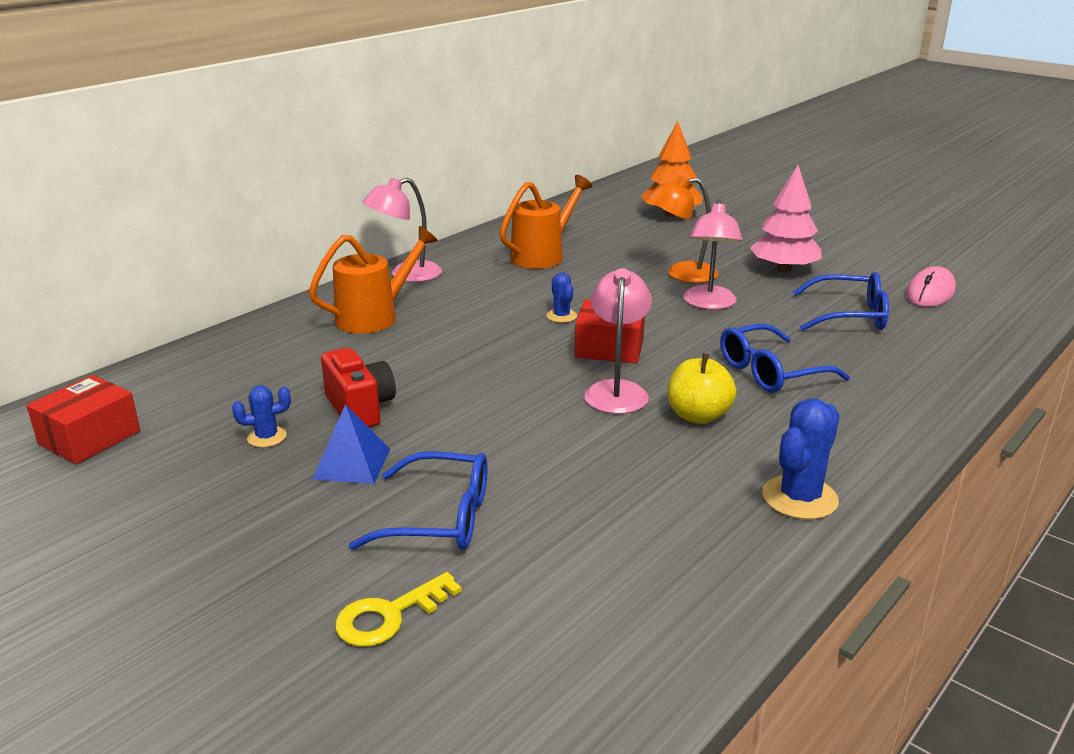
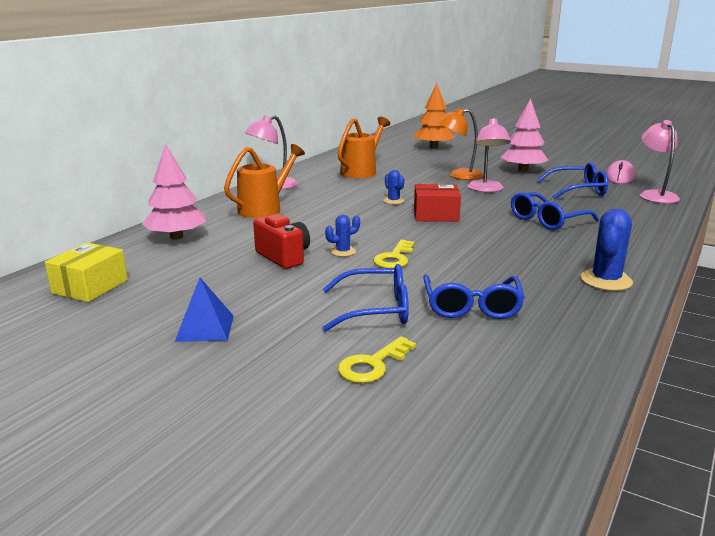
camera: 10 degrees left, 5 degrees down
(89, 437) = (90, 286): red box -> yellow box
(235, 359) = (176, 237): none -> pink tree
(267, 437) = (225, 277): blue cactus -> blue cactus (343, 251)
(352, 464) = (296, 286): blue pyramid -> blue pyramid (205, 328)
(511, 425) = (394, 258): none -> yellow key
(576, 526) = (471, 306): none -> blue glasses
(617, 390) = (454, 236): pink lamp -> pink lamp (655, 195)
(698, 416) = (515, 245): yellow apple -> none

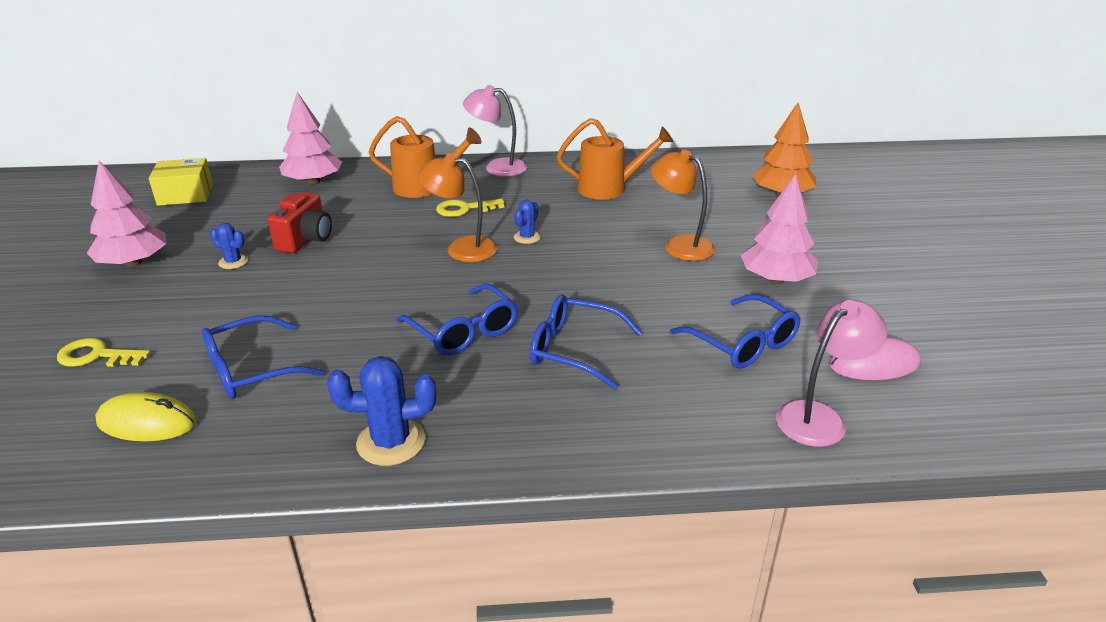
camera: 55 degrees right, 10 degrees up
(205, 328) = (133, 263): blue pyramid -> pink tree
(343, 251) = (343, 261): blue cactus -> blue cactus (233, 262)
(376, 310) = (211, 322): blue glasses -> blue glasses (464, 331)
(381, 218) = (461, 248): none -> orange lamp
(394, 258) = (349, 291): yellow key -> yellow key (464, 209)
(436, 215) = (507, 274): red box -> none
(486, 189) = (648, 277): pink lamp -> none
(510, 354) = (147, 422): none -> yellow mouse

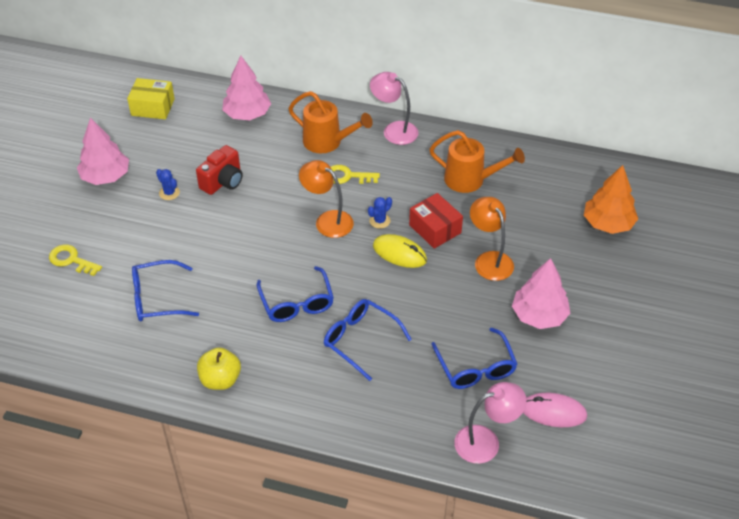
camera: 20 degrees right, 15 degrees up
(147, 422) = (91, 323): yellow mouse -> yellow mouse (399, 253)
(391, 442) = (220, 380): blue cactus -> yellow apple
(597, 232) = (435, 229): none -> red box

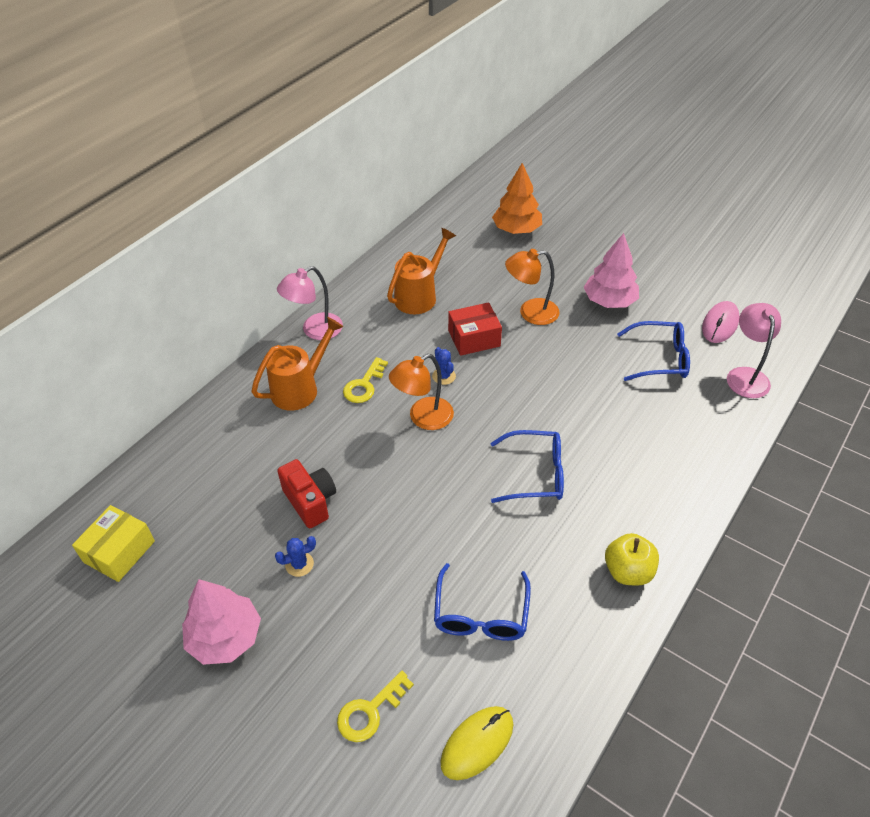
camera: 70 degrees left, 0 degrees up
(247, 114) = (204, 451): pink tree -> none
(360, 340) = (603, 433): blue glasses -> none
(399, 253) = (496, 373): yellow mouse -> yellow mouse (477, 743)

